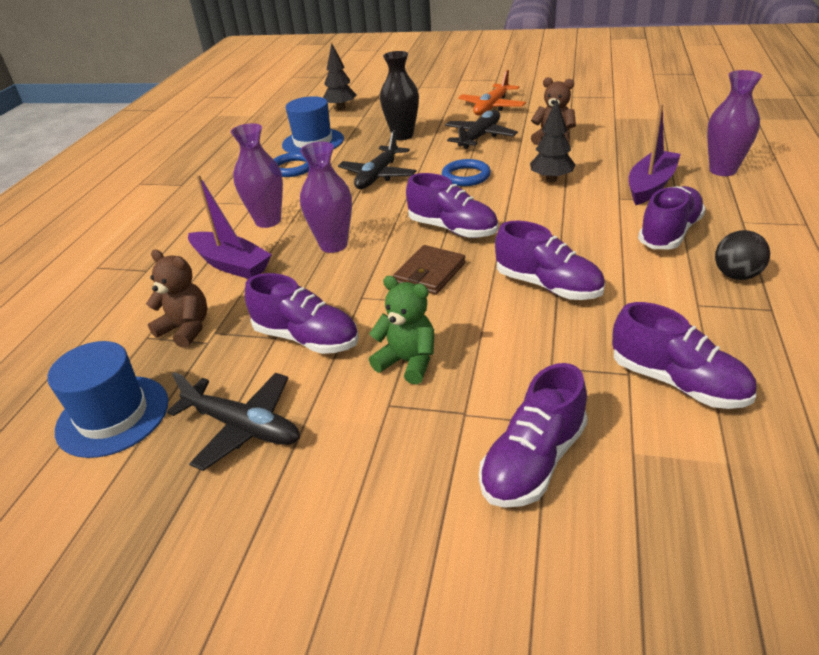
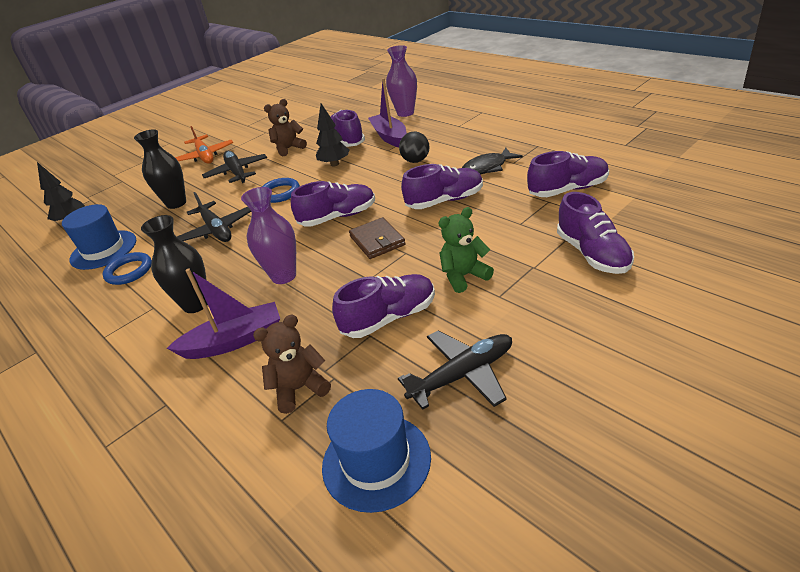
camera: 55 degrees left, 0 degrees up
(268, 221) = (196, 304): purple vase -> black vase
(660, 288) = (487, 167): none -> black fish
(669, 233) = (442, 148): purple shoe -> purple shoe (347, 140)
(736, 275) = (501, 144): black ball -> black ball (416, 161)

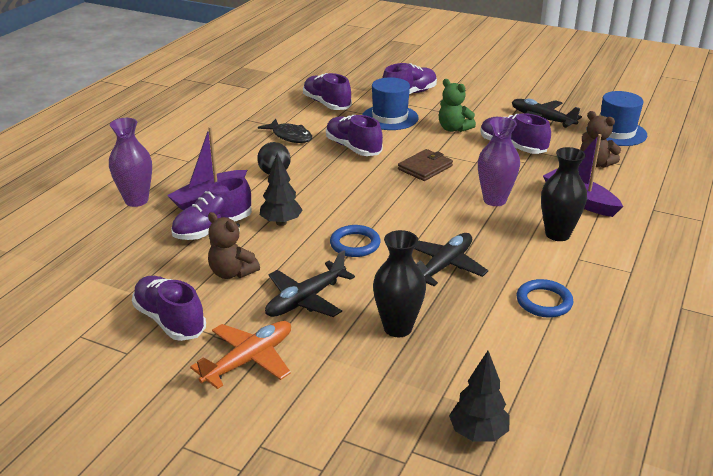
camera: 115 degrees left, 5 degrees down
(103, 250) = (522, 348): blue hat -> blue hat (390, 118)
(338, 217) = (394, 194): purple shoe -> purple shoe (170, 320)

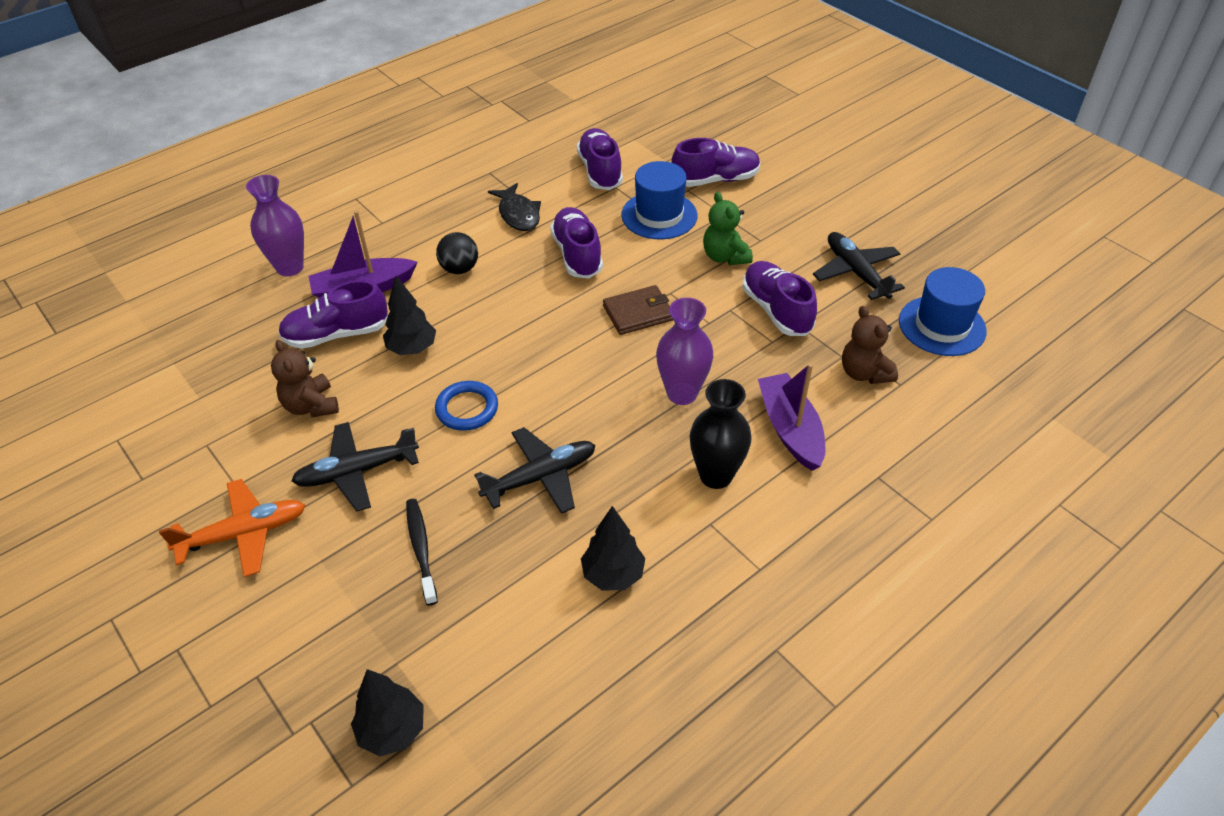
camera: 25 degrees right, 15 degrees up
(170, 320) = (208, 450): purple shoe -> none
(397, 328) = (421, 549): black vase -> black toothbrush
(544, 302) = (613, 575): blue ring -> black tree

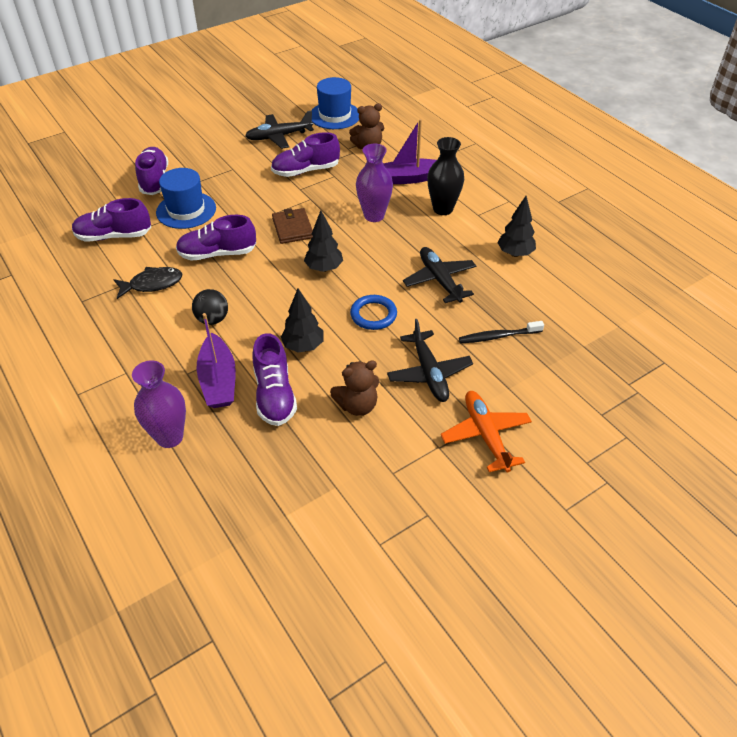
camera: 85 degrees left, 0 degrees up
(392, 730) = (627, 346): black tree -> black tree (324, 268)
(725, 257) = (245, 185): green teddy bear -> none

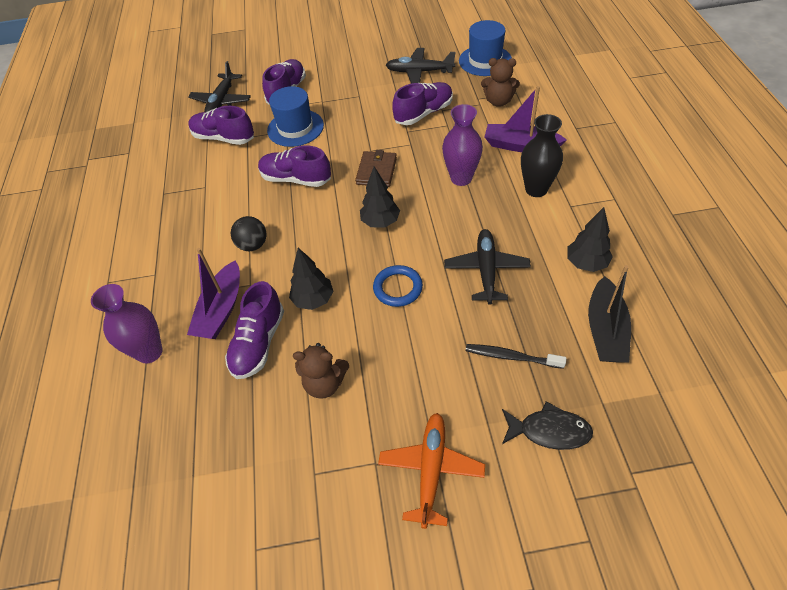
camera: 30 degrees right, 5 degrees up
(152, 284) = (226, 194): black fish -> black fish (549, 431)
(306, 171) = (423, 113): purple shoe -> purple shoe turned 135 degrees clockwise
(429, 373) = (415, 373): black plane -> black plane (221, 101)
(557, 296) = (605, 330): none -> black boat

